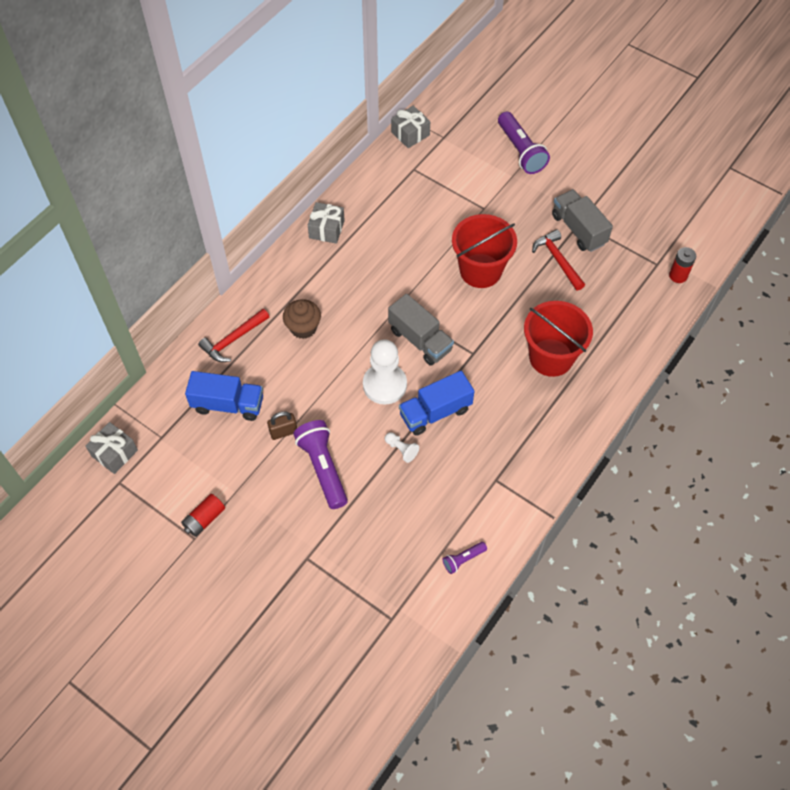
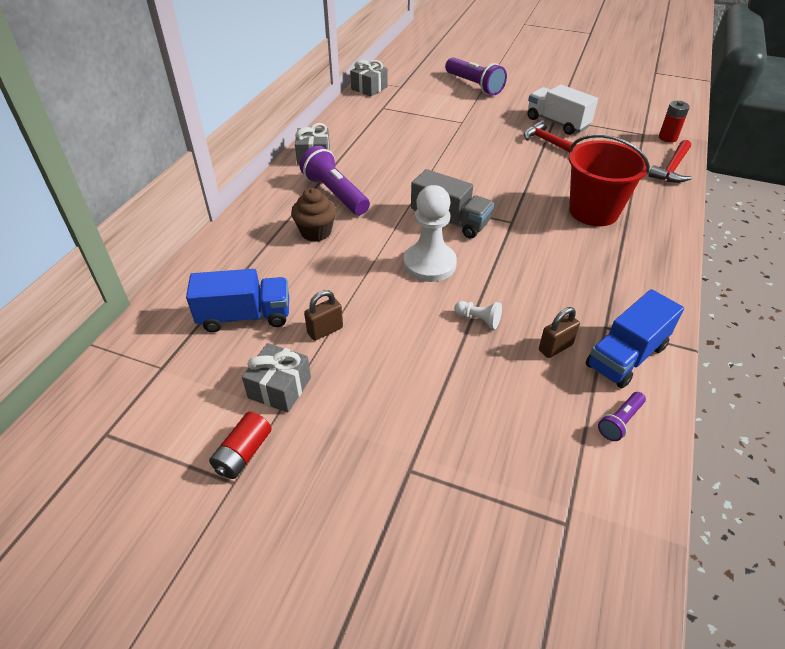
camera: 15 degrees left, 15 degrees down
(114, 453) = (95, 399): grey gift -> grey gift (279, 388)
(233, 340) = (236, 256): red hammer -> red hammer (672, 168)
(322, 468) = (389, 358): purple flashlight -> purple flashlight (335, 194)
(435, 412) = (499, 277): blue truck -> blue truck (626, 356)
(448, 489) = (555, 347): none -> brown padlock
(480, 270) = (483, 161): red bucket -> none
(578, 229) = (557, 123): grey truck -> white truck

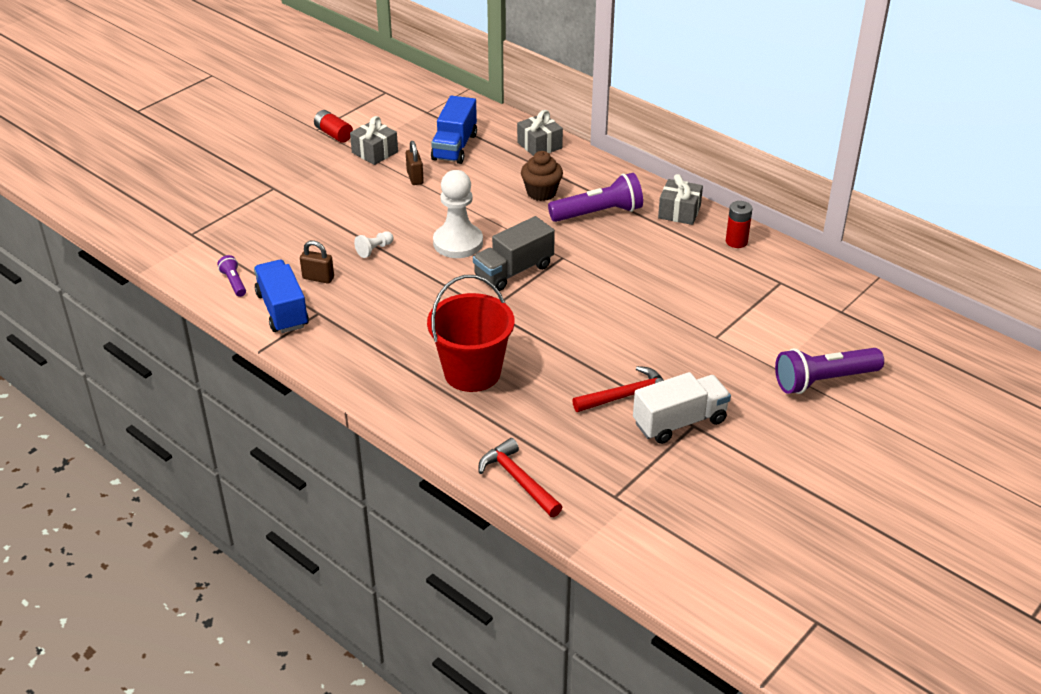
camera: 110 degrees right, 5 degrees down
(369, 88) = (843, 283): grey gift -> grey gift (539, 145)
(555, 347) = (318, 278): brown padlock -> brown padlock turned 60 degrees counterclockwise
(667, 138) = (592, 516): red battery -> red battery (736, 241)

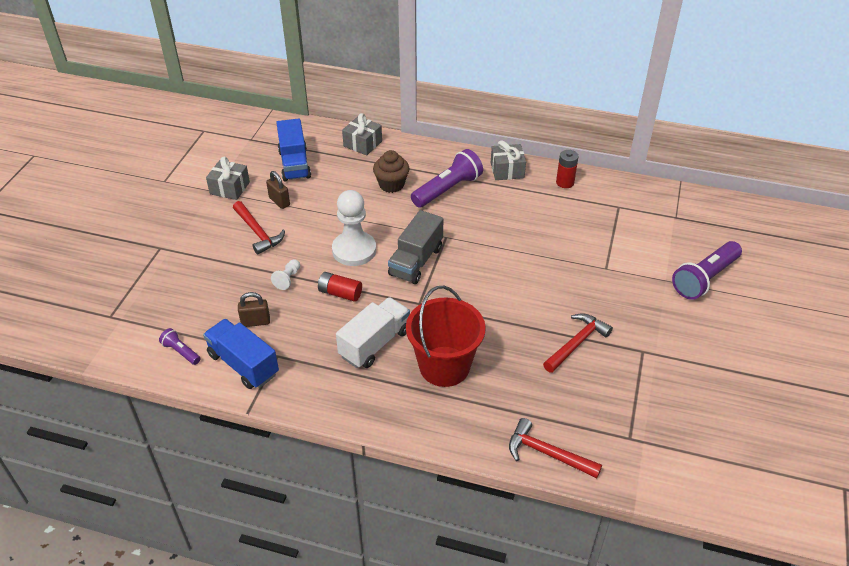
camera: 25 degrees left, 5 degrees up
(333, 134) = (182, 181): red battery -> red battery (340, 293)
(374, 200) = (258, 232): none -> red hammer
(679, 422) = (631, 352): white truck -> white truck (375, 343)

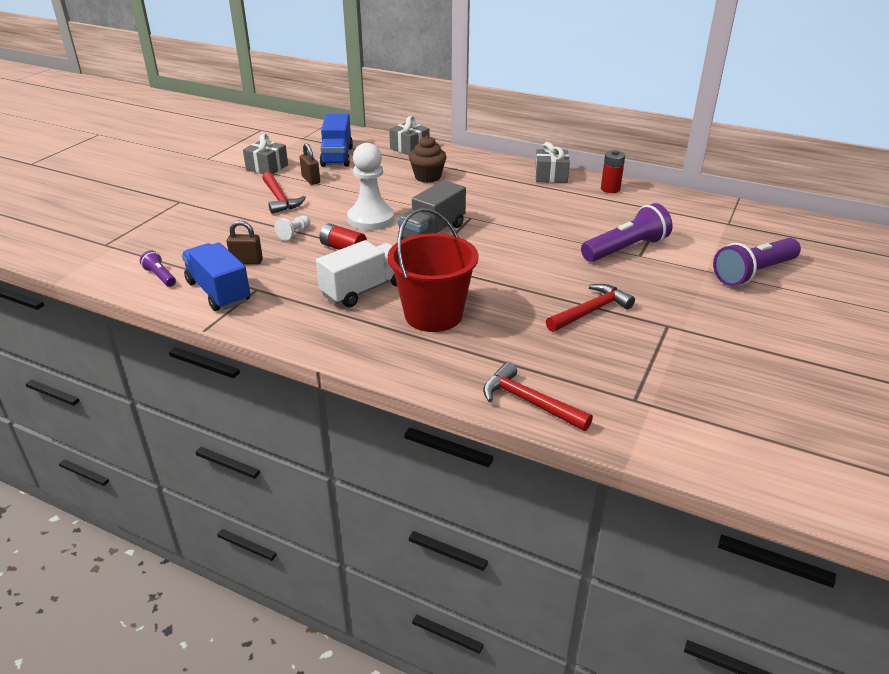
camera: 10 degrees right, 10 degrees down
(447, 189) = (484, 184): purple flashlight -> purple flashlight (625, 249)

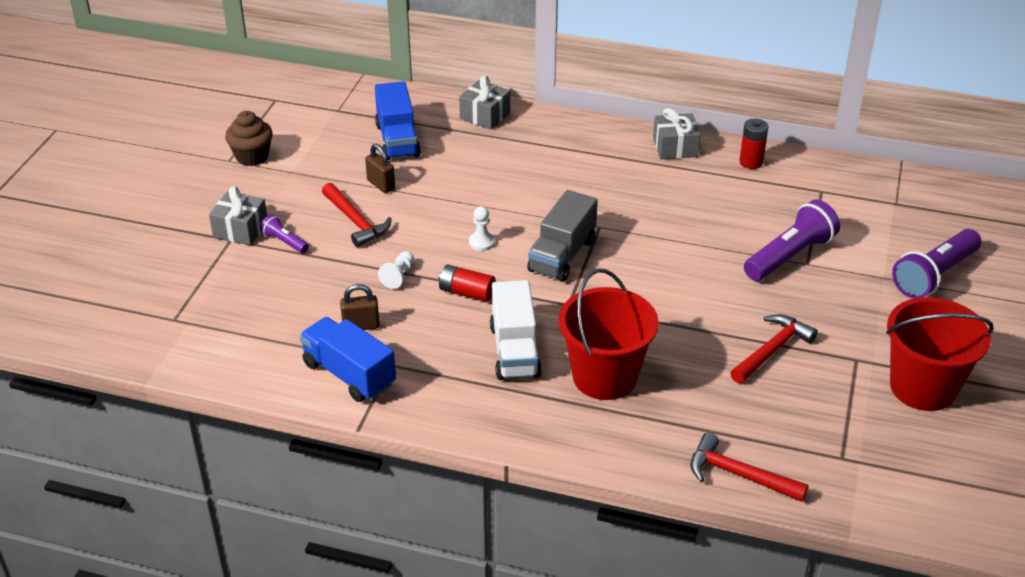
camera: 10 degrees left, 5 degrees up
(160, 276) = (268, 360): purple flashlight -> purple flashlight (284, 242)
(267, 167) = (315, 169): grey gift -> grey gift (240, 229)
(364, 290) = (514, 351): white truck -> white truck turned 135 degrees clockwise
(371, 219) = (481, 242): white pawn -> white pawn, size x0.46
(427, 177) = (525, 165): brown cupcake -> brown cupcake (252, 156)
(727, 352) = (923, 387): none -> red bucket

